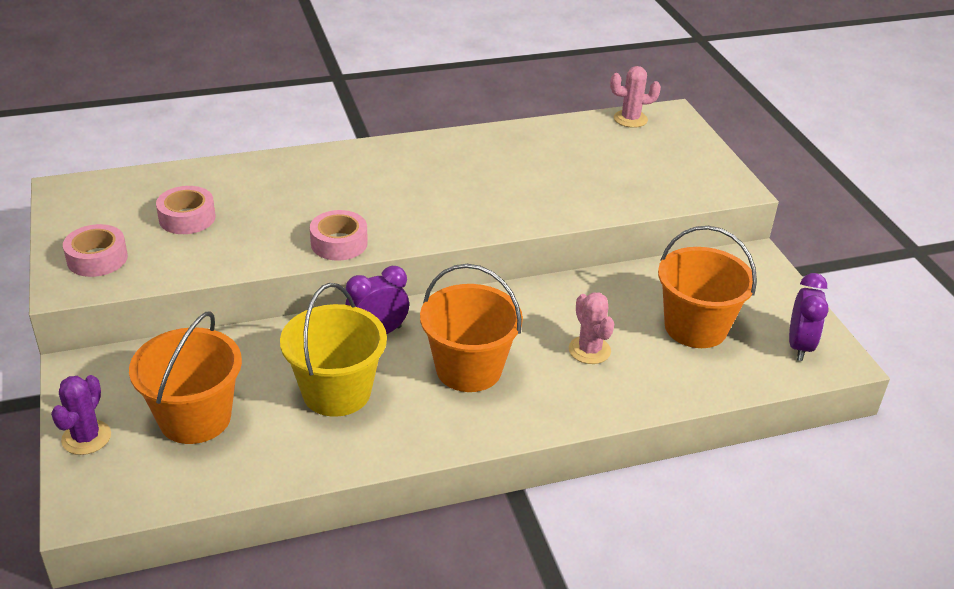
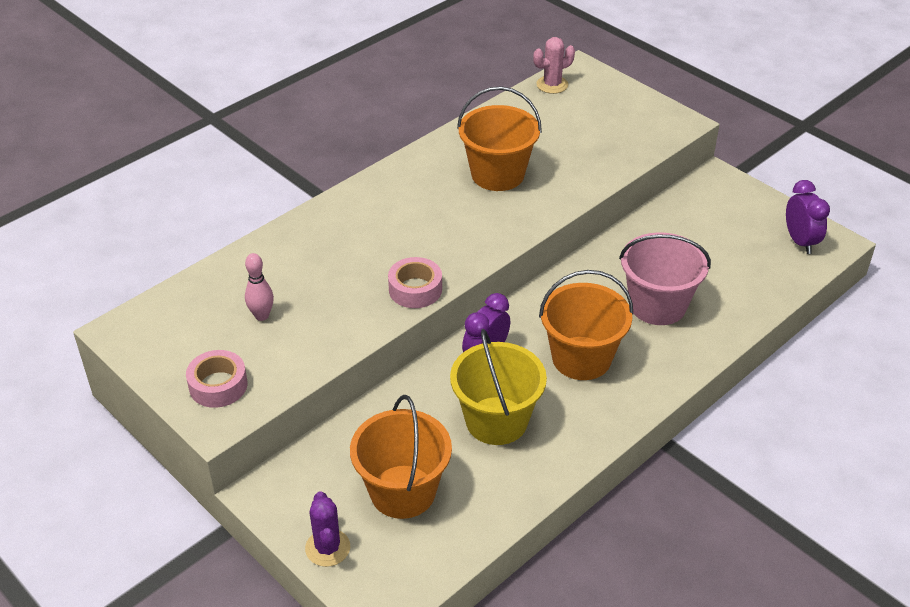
camera: 25 degrees left, 5 degrees up
(187, 218) = (262, 316): pink tape -> pink bowling pin
(589, 350) = (657, 305): pink cactus -> pink bucket
(695, 327) = (718, 255): orange bucket -> orange bucket (497, 174)

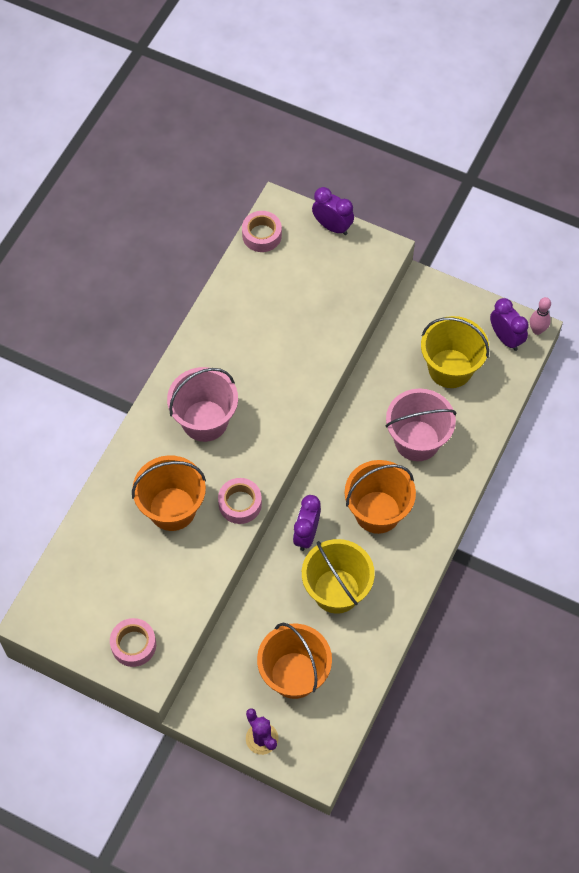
camera: 20 degrees left, 20 degrees up
(262, 316) = (134, 569): pink bowling pin -> pink bowling pin (537, 330)
(414, 210) = (205, 421): none -> pink bucket
(497, 174) = (256, 359): orange bucket -> orange bucket (172, 509)
(552, 85) = (262, 235): pink cactus -> pink tape
(631, 94) = (332, 226): none -> purple clock
(723, 252) = (450, 368): none -> yellow bucket

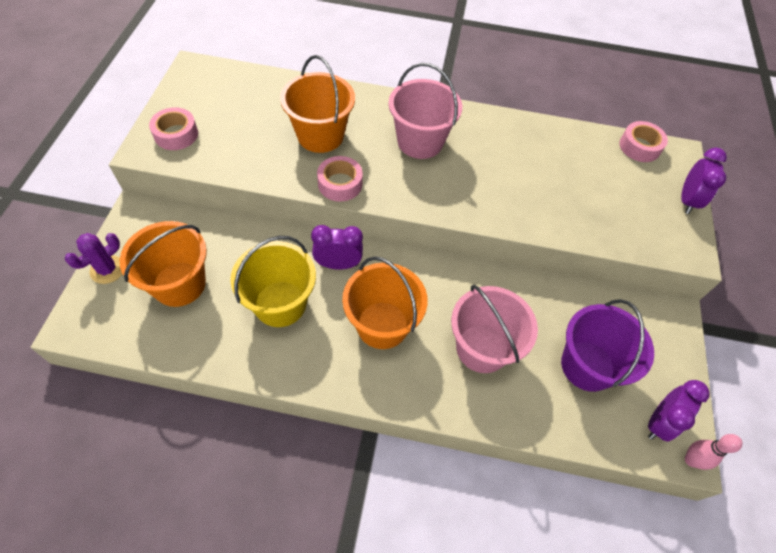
camera: 70 degrees right, 5 degrees down
(450, 368) = (587, 366): yellow bucket -> purple bucket

